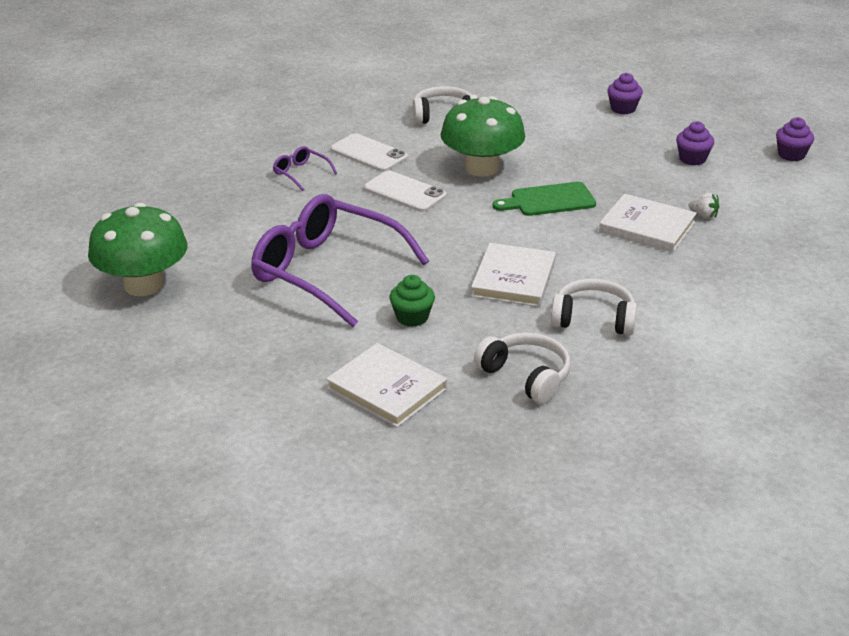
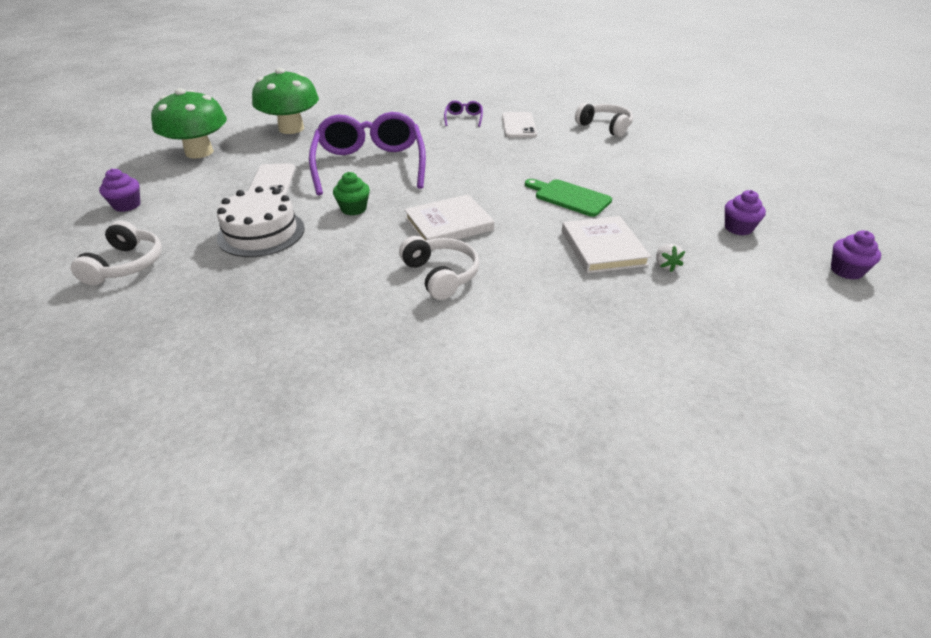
camera: 50 degrees right, 5 degrees up
(387, 389) = (261, 233): white book -> white cake
(405, 192) = (494, 151): white phone -> white phone (272, 182)
(481, 168) = (566, 161): green mushroom -> green mushroom (199, 152)
(526, 376) = (331, 277): white headphones -> white headphones (126, 265)
(623, 109) = (746, 175): purple cupcake -> purple cupcake (127, 205)

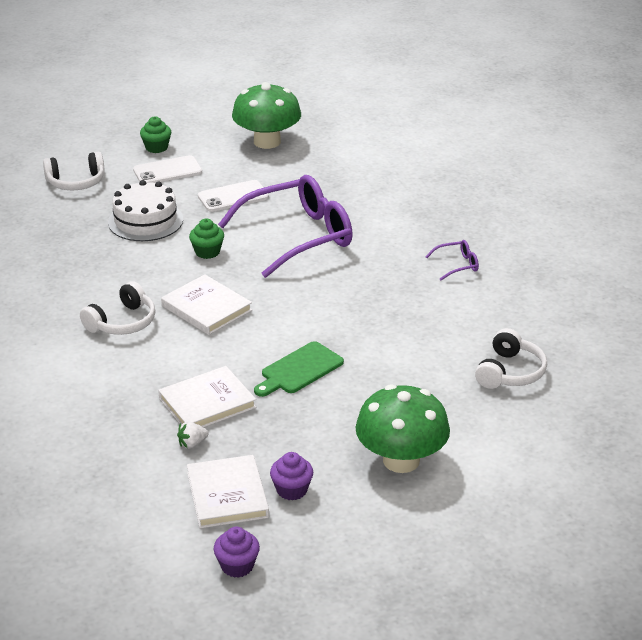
camera: 70 degrees right, 5 degrees down
(127, 205) = (156, 147): purple cupcake -> green cupcake
(291, 128) = (351, 169): green mushroom -> green mushroom (401, 460)
(518, 125) = (465, 307): white phone -> white phone (167, 171)
(569, 197) = (299, 370): green cutting board -> green cutting board turned 150 degrees counterclockwise
(745, 259) = (227, 495): none -> white book

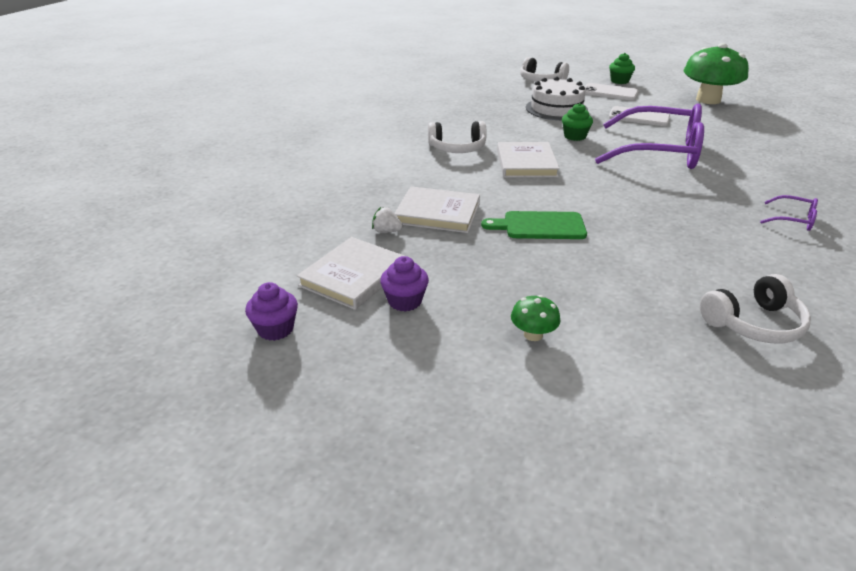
camera: 45 degrees right, 0 degrees up
(401, 460) = (533, 334): green mushroom -> green mushroom, size x0.43

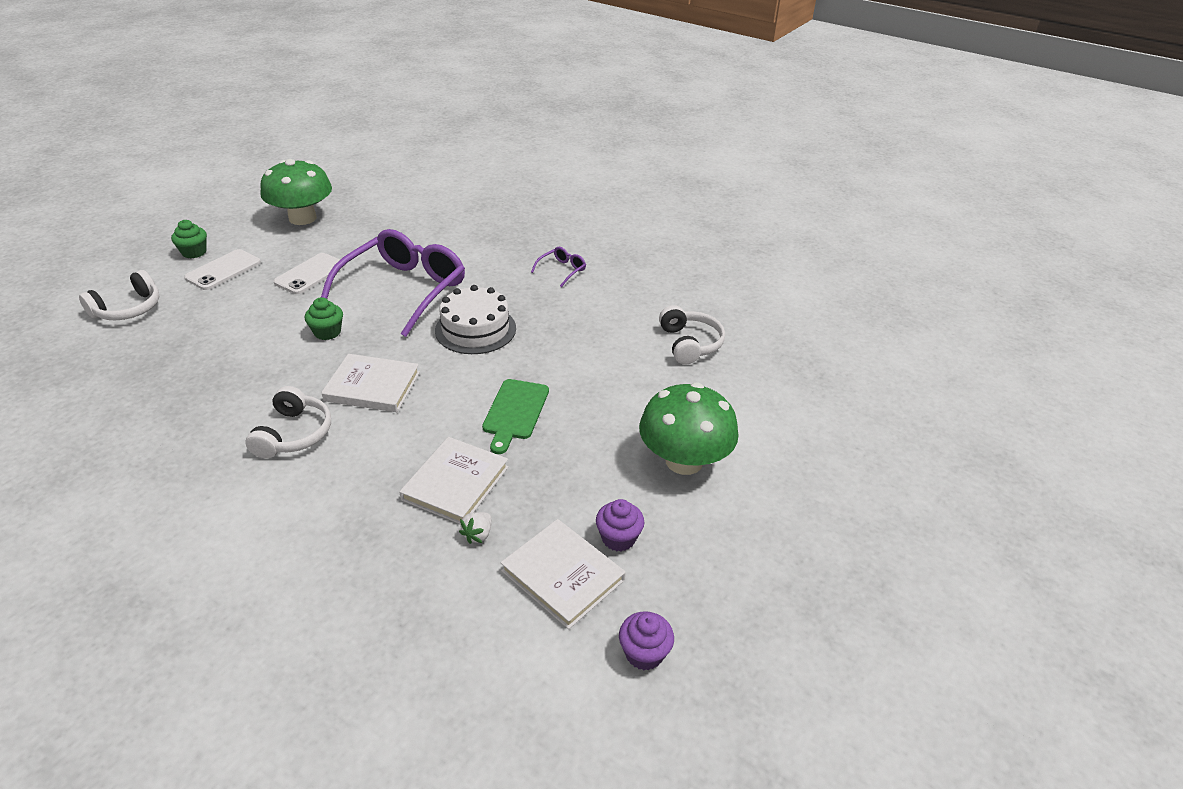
camera: 80 degrees left, 5 degrees up
(533, 334) = (684, 461): green mushroom -> green mushroom, size x2.32
(556, 109) = (237, 323): white cake -> white cake (475, 329)

